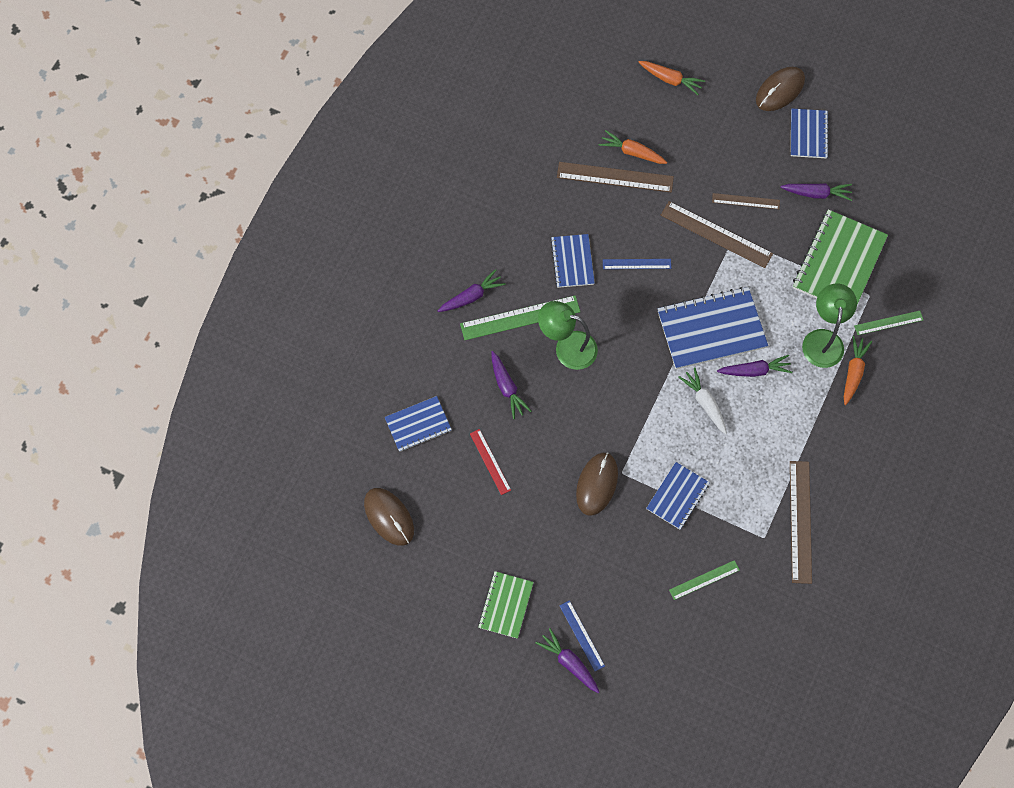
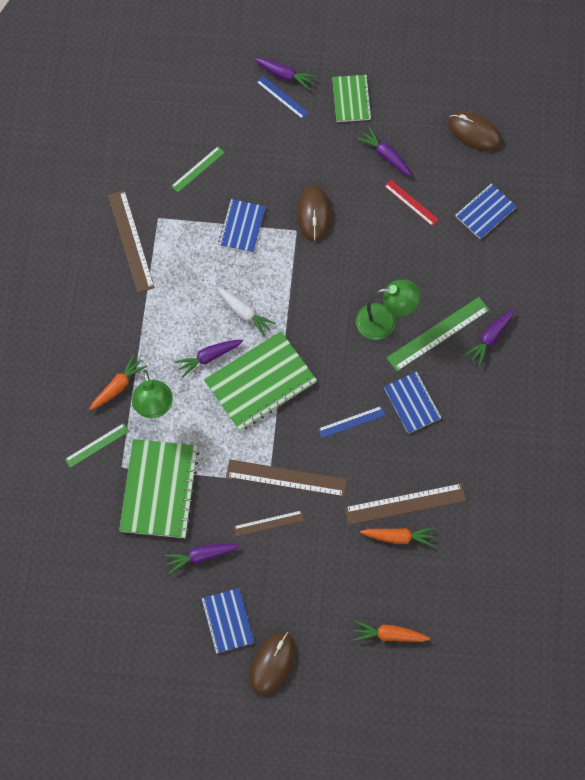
camera: 160 degrees right, 0 degrees up
(507, 387) = (423, 268): purple carrot -> purple carrot (385, 155)
(711, 329) = (260, 382): blue notebook -> green notebook
(853, 372) = (118, 386): orange carrot -> orange carrot turned 135 degrees counterclockwise

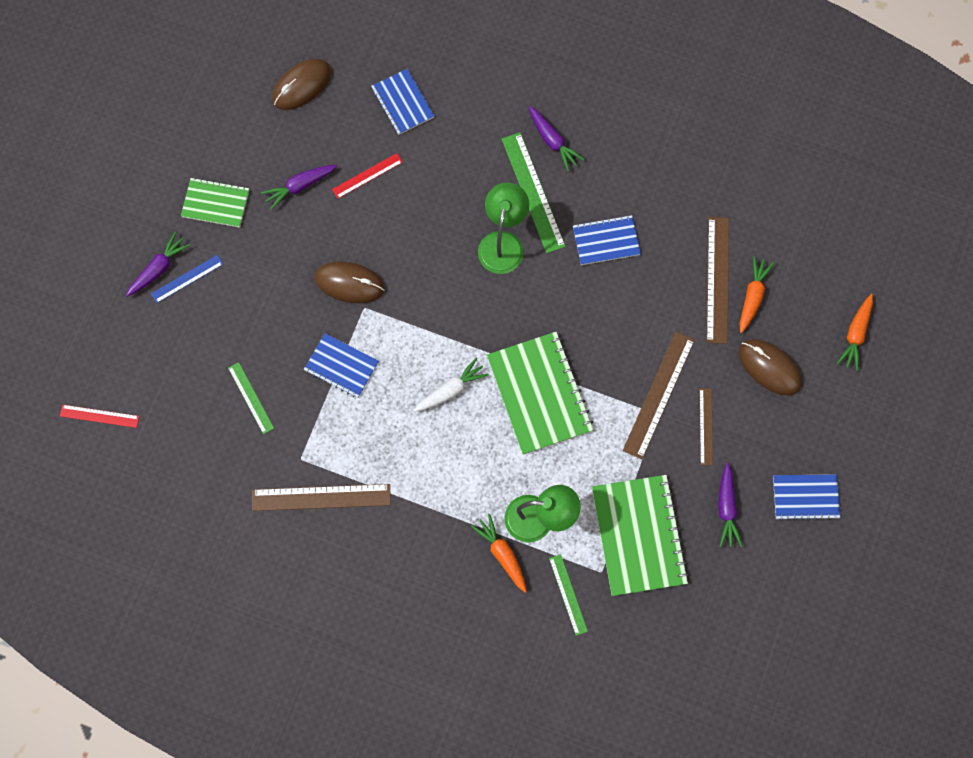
camera: 75 degrees left, 5 degrees up
(155, 70) = (99, 416): none -> red ruler
(159, 489) = (638, 535): green notebook -> green notebook turned 60 degrees clockwise
(209, 357) = (494, 443): purple carrot -> none
(272, 663) = (861, 462): brown mouse -> brown mouse (769, 368)
(351, 422) = (611, 309): blue ruler -> none

